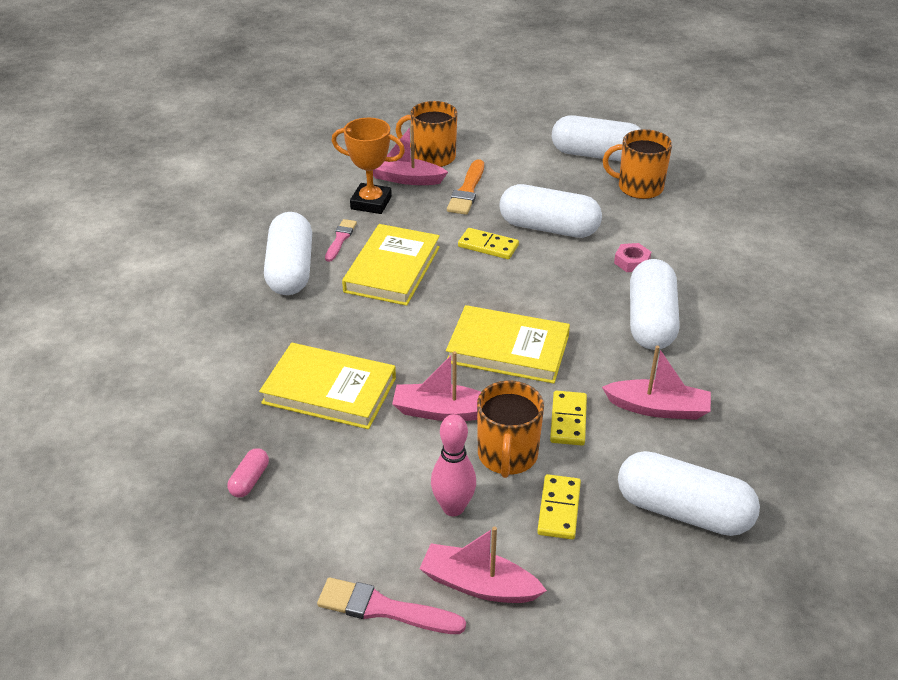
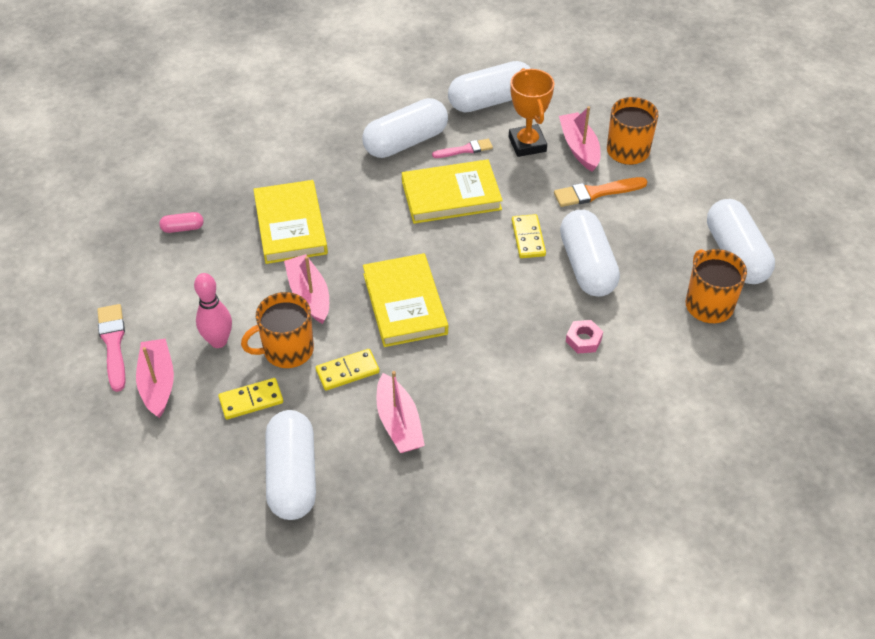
camera: 60 degrees right, 10 degrees up
(651, 321) = (508, 381): white capsule -> white capsule (490, 101)

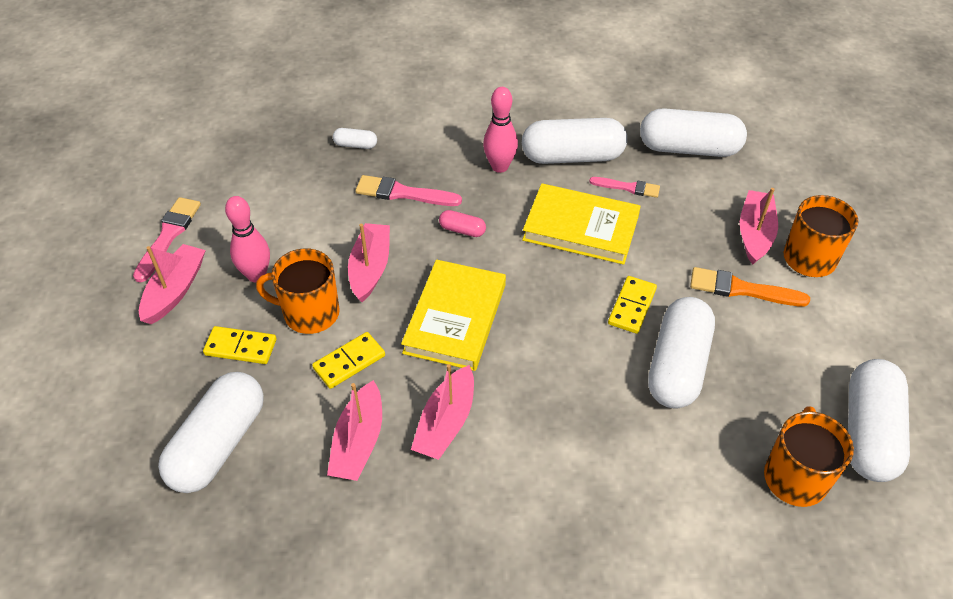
camera: 30 degrees right, 0 degrees up
(183, 228) = (307, 156): pink capsule -> pink capsule (462, 230)
(218, 202) = (355, 145): none -> white capsule
(290, 225) = (403, 193): yellow book -> pink brush
(347, 371) = (349, 362): yellow domino -> yellow domino turned 45 degrees counterclockwise
(353, 173) = (499, 167): none -> pink bowling pin
(453, 380) = (446, 423): none -> pink boat
(527, 144) = (698, 207): orange trophy -> none
(583, 340) = (617, 447): pink nut -> none

